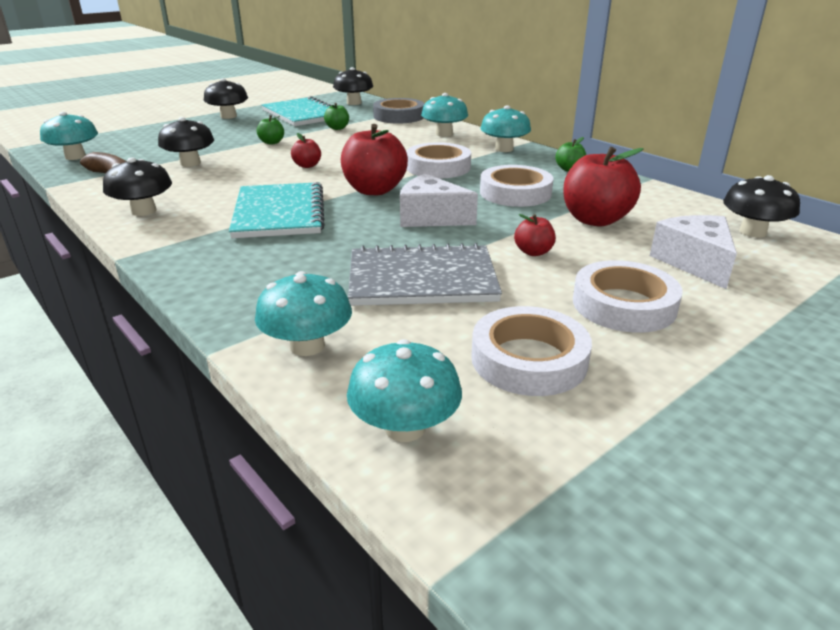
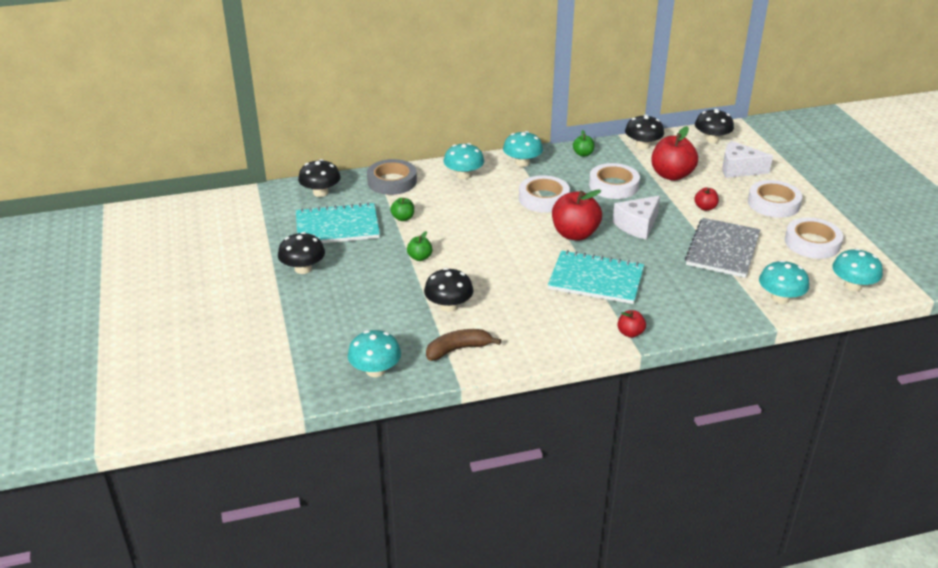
camera: 65 degrees left, 5 degrees up
(144, 211) = (555, 337): black mushroom -> black mushroom (642, 146)
(307, 165) = (499, 251): red apple -> red apple (630, 333)

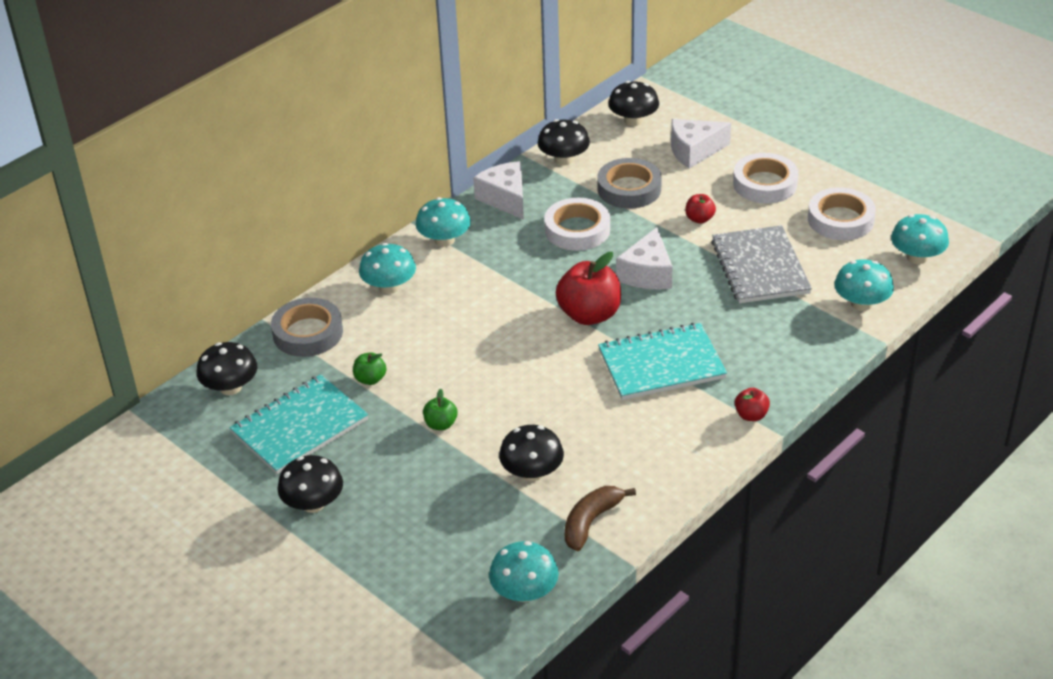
camera: 30 degrees left, 5 degrees up
(543, 198) = (513, 281): white tape -> none
(583, 154) = (505, 198): green apple -> white cheese
(671, 175) = (629, 189): red apple -> grey tape

